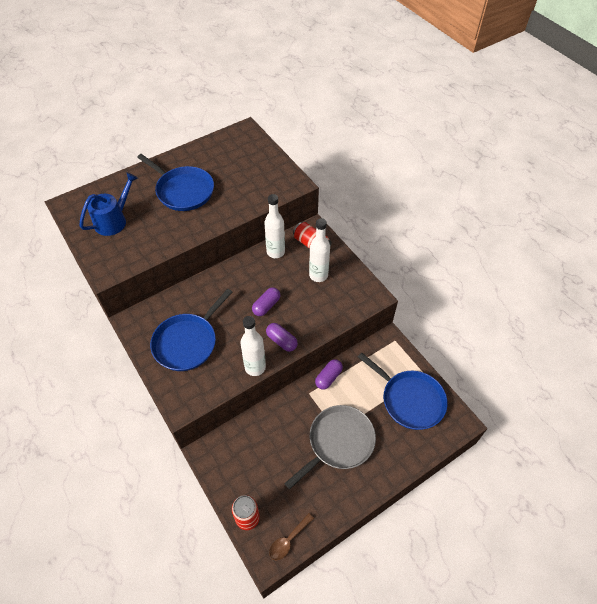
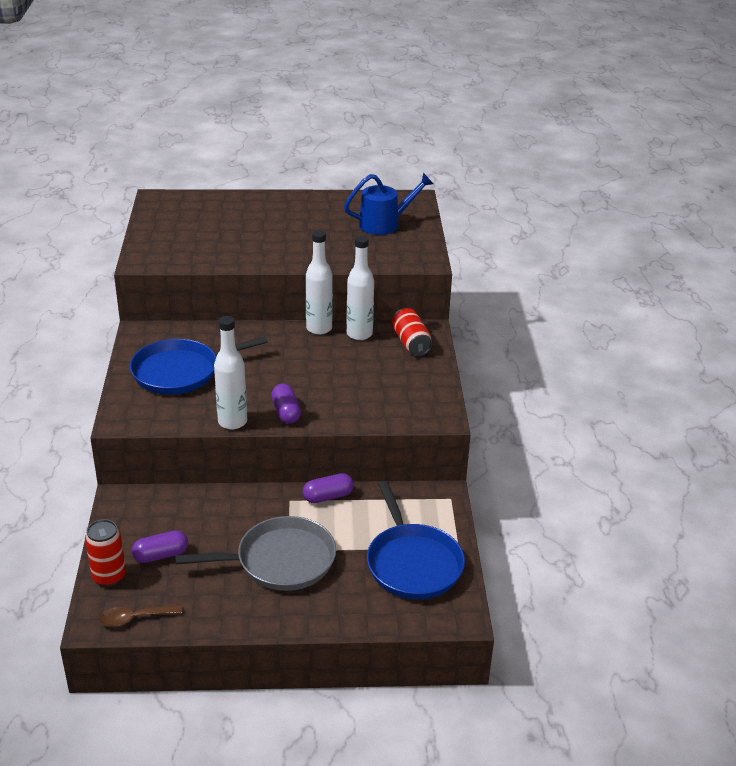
camera: 30 degrees right, 20 degrees down
(114, 220) = (191, 225): blue watering can -> blue watering can (385, 224)
(183, 191) = (288, 226): blue pan -> none
(266, 306) = (299, 376): purple capsule -> purple capsule (161, 555)
(318, 275) = (390, 373): white bottle -> white bottle (319, 328)

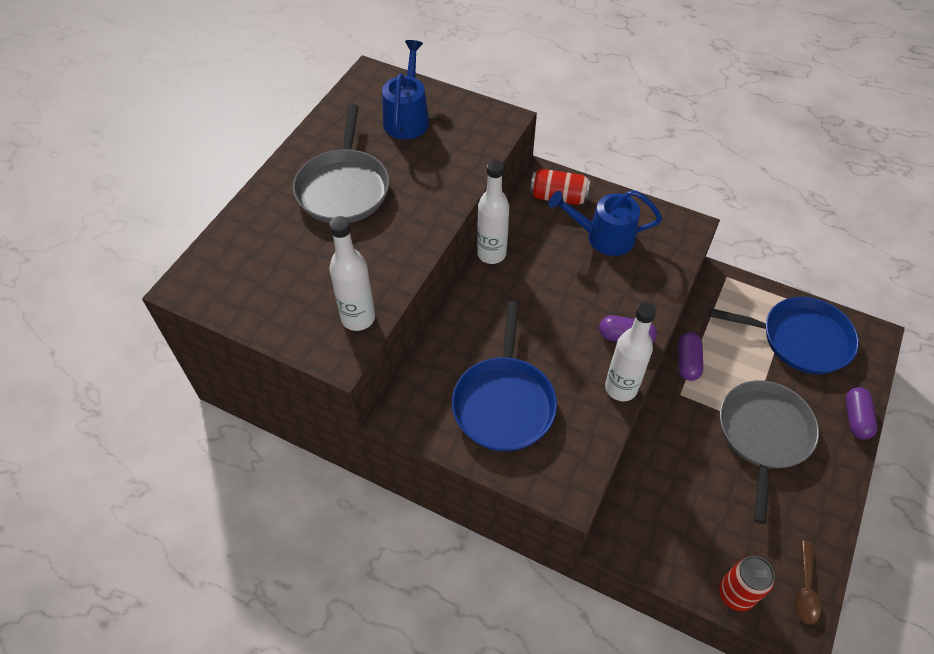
camera: 60 degrees left, 20 degrees up
(161, 555) = (720, 534): purple capsule -> purple capsule (856, 418)
(288, 221) = (343, 188): none -> grey pan
(359, 334) = (521, 227): white bottle -> white bottle (358, 318)
(386, 375) = (603, 237): none -> blue watering can

